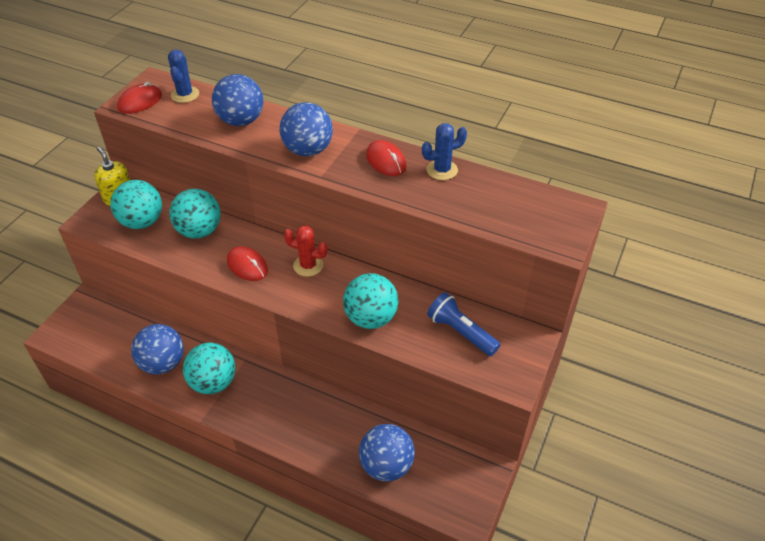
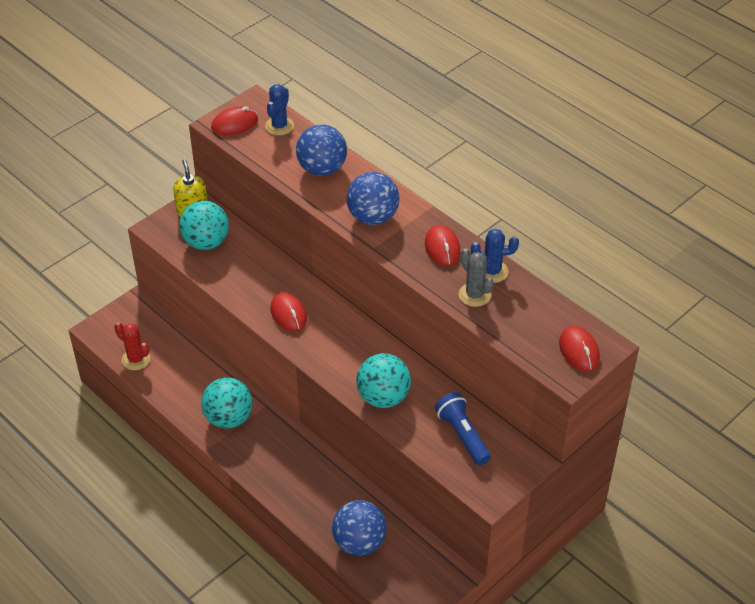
camera: 20 degrees right, 0 degrees up
(163, 363) = (188, 386): blue ball -> none
(199, 231) = (256, 266): turquoise ball -> none
(308, 265) = (346, 329): red cactus -> red cactus (136, 359)
(437, 194) = (474, 295): none -> grey cactus
(558, 218) = (579, 350): none -> red mouse

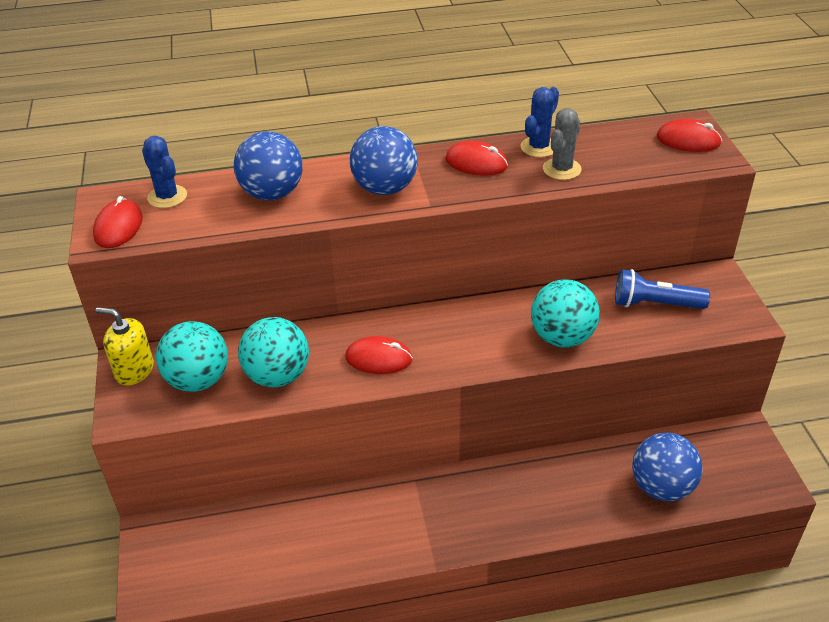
camera: 55 degrees left, 5 degrees down
(136, 359) = (236, 575): red cactus -> none
(228, 418) = (406, 522): turquoise ball -> turquoise ball (277, 376)
(474, 295) = (562, 169): grey cactus -> grey cactus turned 60 degrees counterclockwise

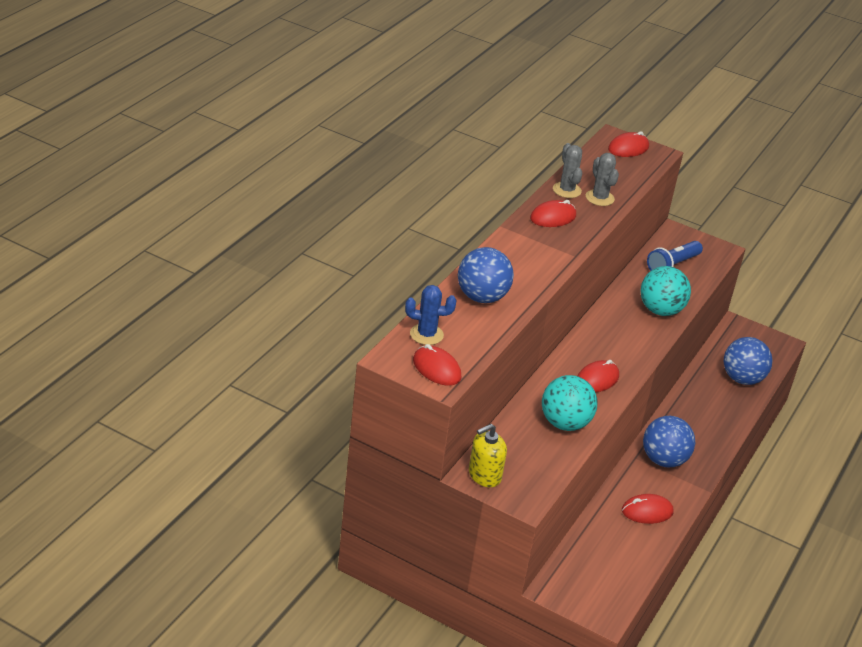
camera: 55 degrees left, 5 degrees down
(198, 380) = (529, 455): turquoise ball -> none
(341, 536) = (647, 511): none -> red mouse
(385, 188) = (535, 259): blue ball -> blue ball (663, 460)
(539, 147) = (566, 190): blue cactus -> grey cactus

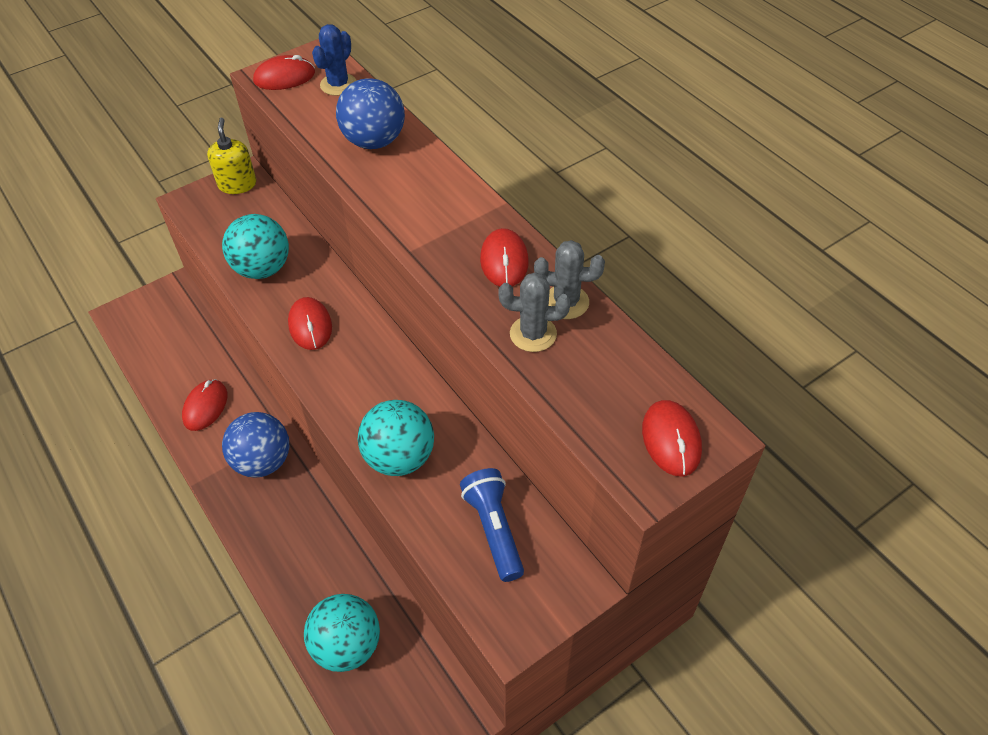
camera: 120 degrees right, 15 degrees up
(742, 379) = (347, 645): blue ball -> turquoise ball

